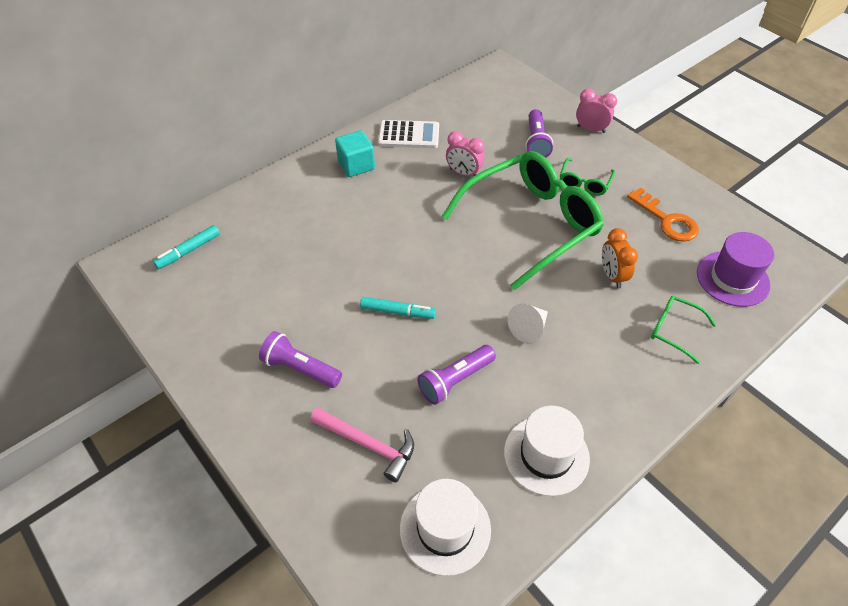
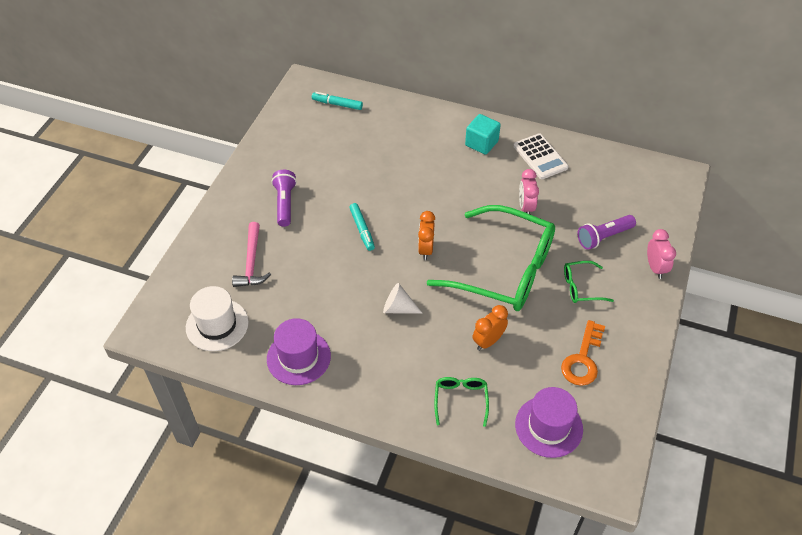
camera: 60 degrees right, 0 degrees up
(455, 380) = (326, 284): purple flashlight -> none
(464, 270) = (425, 249): none -> orange clock
(546, 455) = (298, 357): white hat -> purple hat

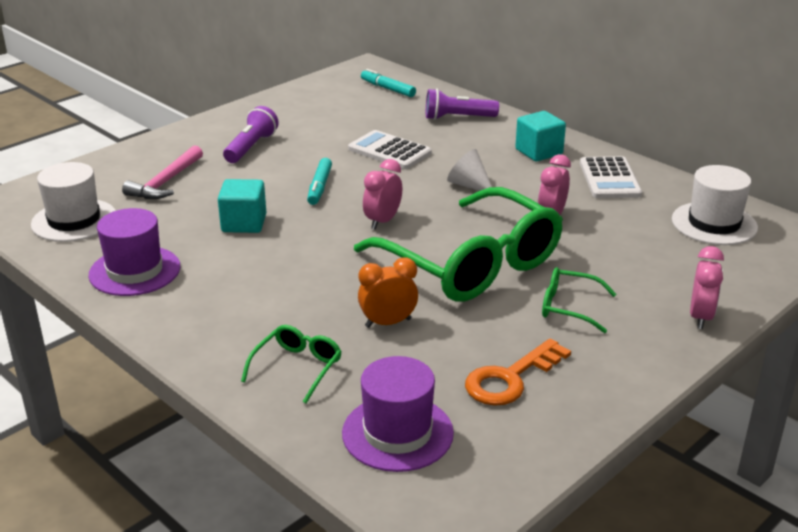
camera: 25 degrees right, 20 degrees down
(337, 284) = (244, 223): none -> turquoise cube
(384, 175) = (389, 151): none -> white calculator
(398, 308) = (298, 262): white cone -> white cone (469, 185)
(425, 249) = (383, 221): orange clock -> pink clock
(603, 237) = (642, 269): purple flashlight -> purple flashlight (457, 118)
(622, 180) = (714, 223): none -> white hat

